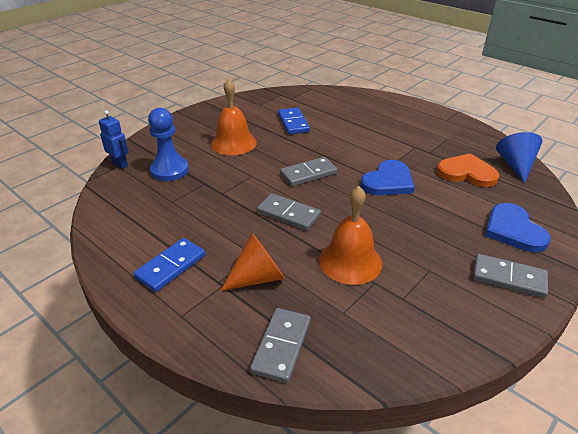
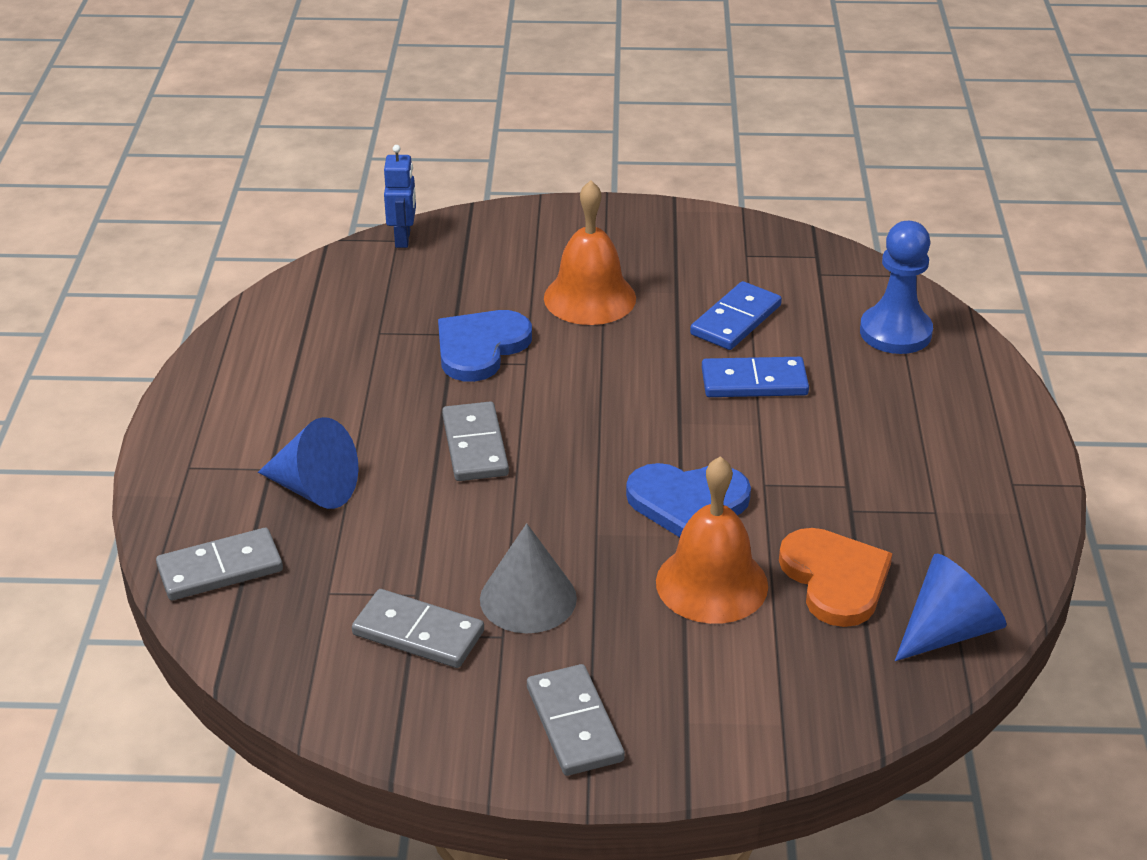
camera: 50 degrees right, 0 degrees up
(169, 170) = (444, 286): blue pawn -> blue pawn (895, 332)
(171, 266) = (257, 409): blue domino -> blue domino (754, 382)
(258, 277) = (314, 489): orange cone -> blue cone
(308, 174) = (602, 412): grey domino -> grey domino (418, 633)
(350, 261) = (435, 552): orange bell -> orange bell (711, 583)
(410, 250) = (528, 598): none -> grey cone
(513, 230) = (715, 692): blue heart -> blue heart (480, 347)

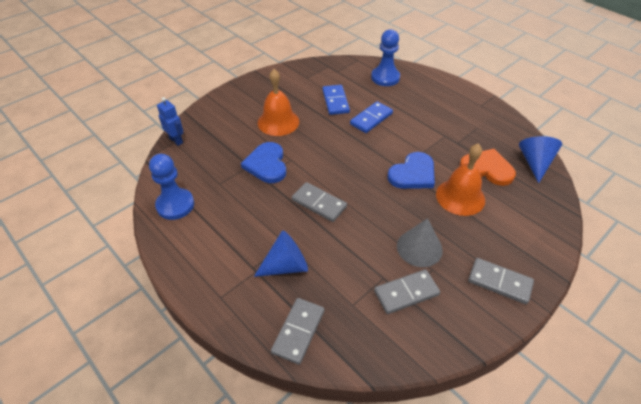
camera: 45 degrees left, 10 degrees up
(285, 324) = (175, 205): none -> blue pawn

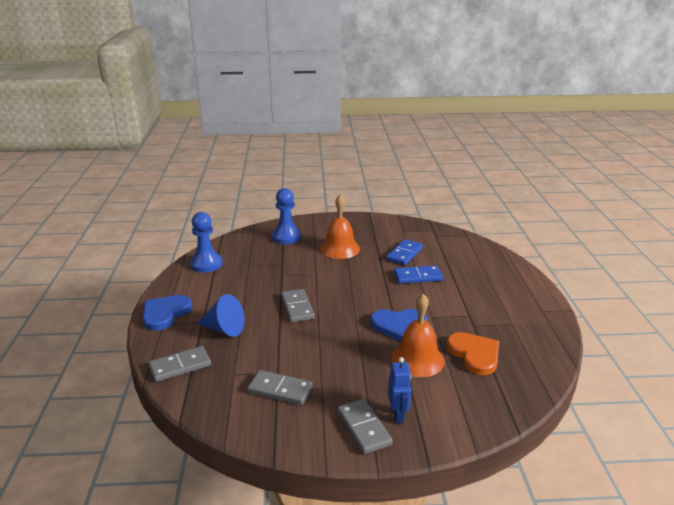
camera: 40 degrees right, 20 degrees down
(176, 140) = (256, 231): blue robot -> blue robot (398, 415)
(267, 164) = (294, 269): blue heart -> blue heart (165, 313)
(385, 77) = (473, 255): blue pawn -> blue pawn (286, 237)
(419, 248) = (331, 371): grey cone -> none
(535, 163) = (533, 374): blue cone -> none

